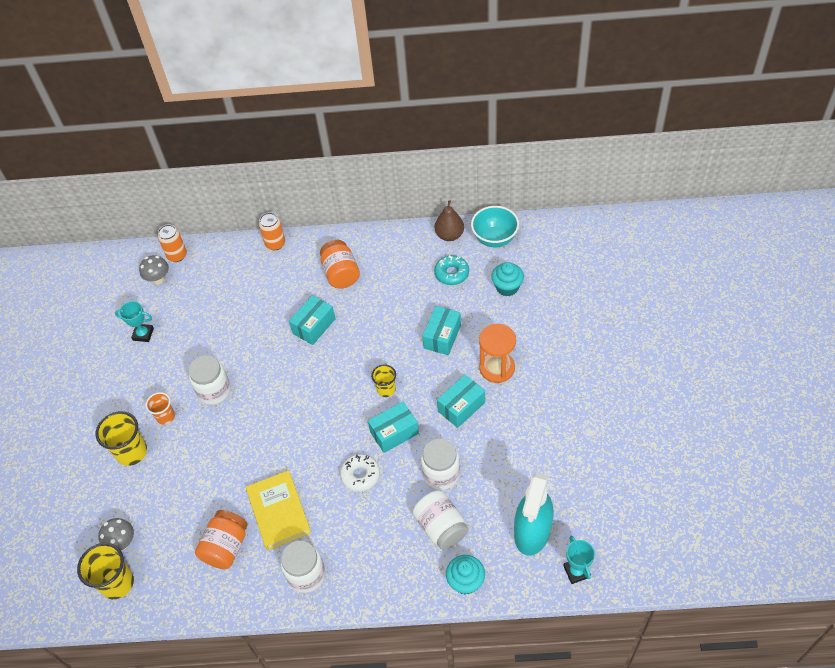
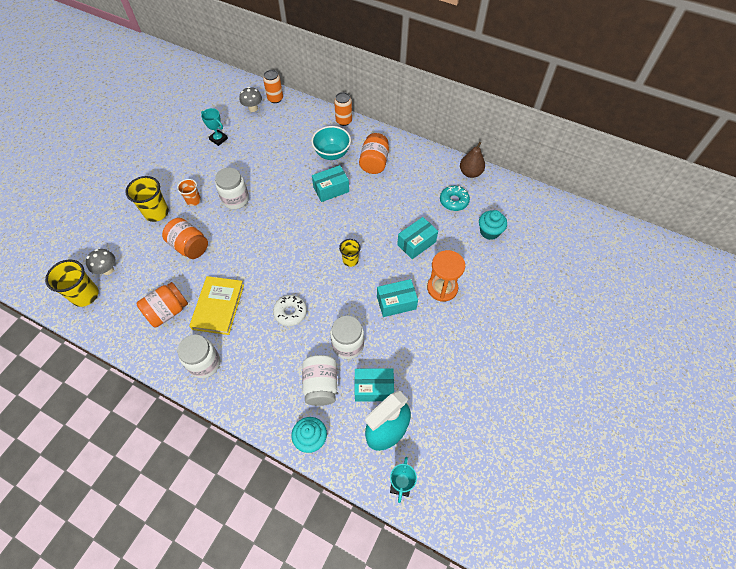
camera: 25 degrees right, 5 degrees up
(199, 468) = (189, 246): none -> orange jar
(394, 432) = (335, 295): turquoise box -> turquoise box (374, 388)
(494, 239) = (503, 191): turquoise bowl -> turquoise bowl (332, 154)

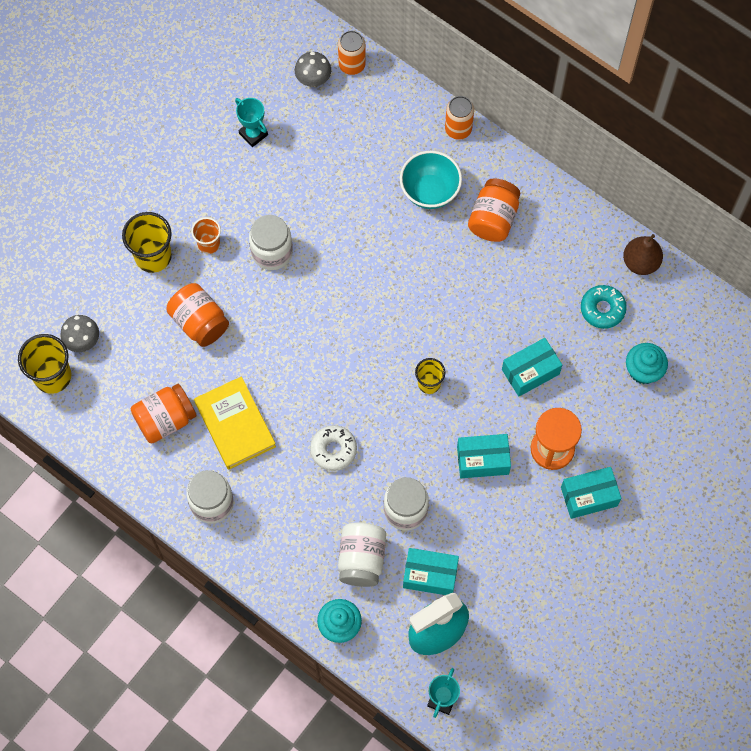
camera: 10 degrees right, 10 degrees up
(218, 307) = (235, 424): yellow book -> yellow book turned 45 degrees counterclockwise
(331, 189) = (418, 258): turquoise box -> turquoise box (589, 496)

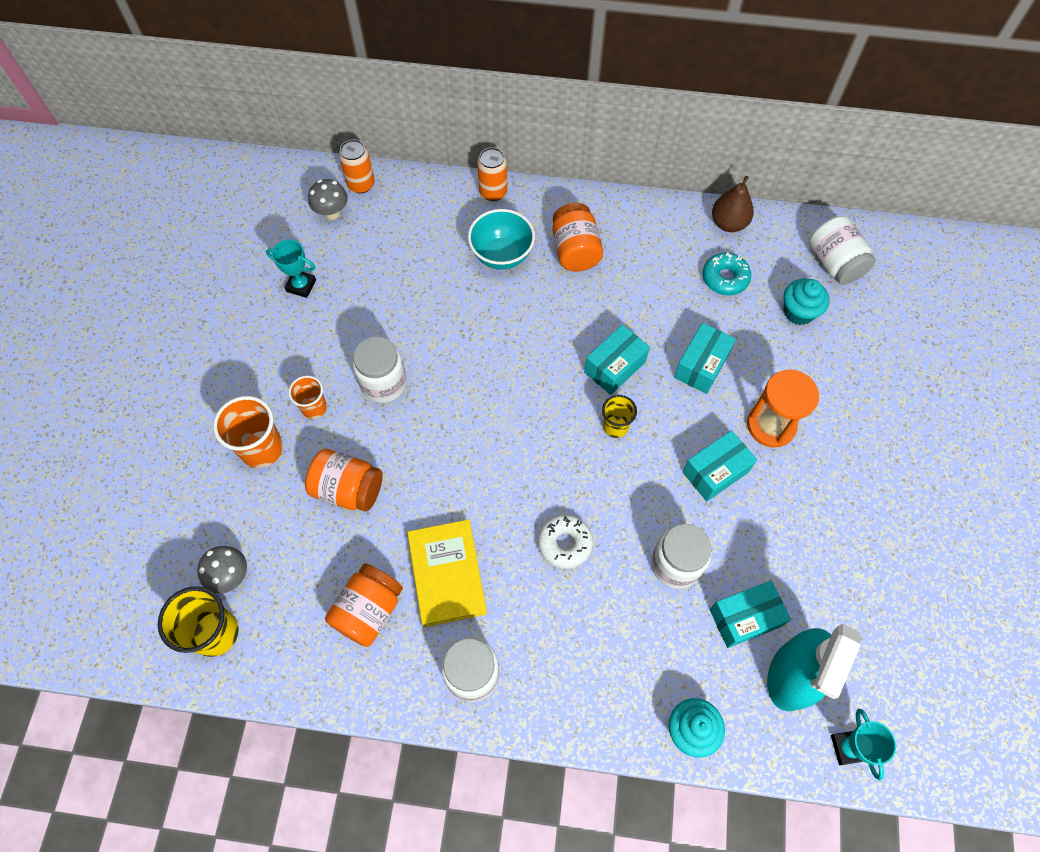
camera: 30 degrees left, 5 degrees down
(153, 256) = (262, 449): yellow cup -> orange cup
(235, 424) = (447, 574): yellow book -> yellow book turned 45 degrees clockwise
(361, 559) = (666, 642): white jar -> white jar (834, 263)
(589, 496) = (835, 451): turquoise box -> turquoise box (614, 367)

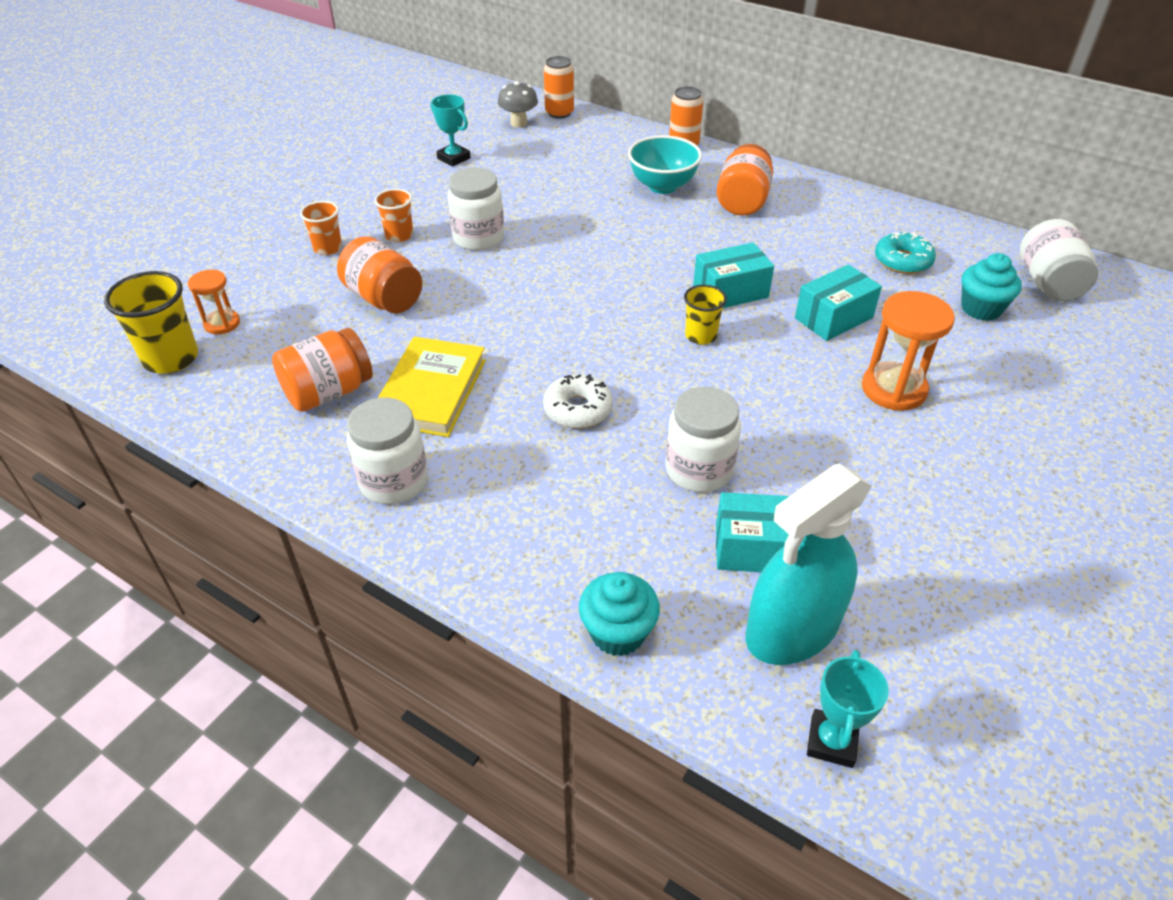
camera: 25 degrees right, 20 degrees down
(231, 576) = (222, 324): grey mushroom -> orange hourglass
(262, 449) = (328, 248): orange cup -> orange cup, size x0.61
(715, 472) = (798, 407): turquoise box -> none
(728, 223) = (930, 223): brown pear -> none

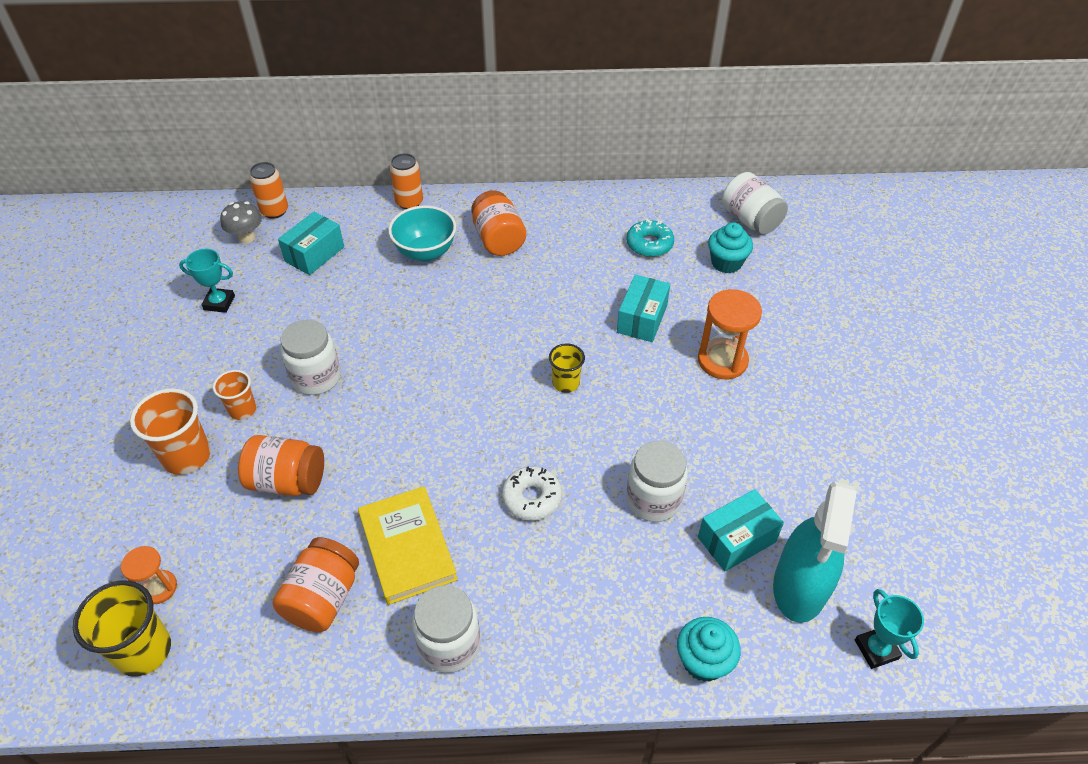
camera: 35 degrees left, 5 degrees up
(328, 248) = (187, 456): orange cup -> orange cup, size x1.65
(730, 292) = (555, 331): turquoise box -> turquoise box (314, 254)

